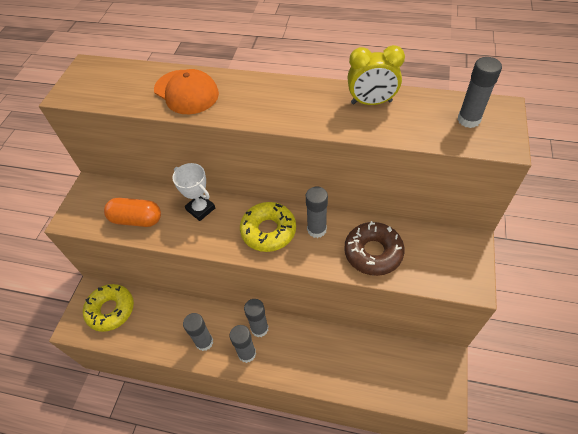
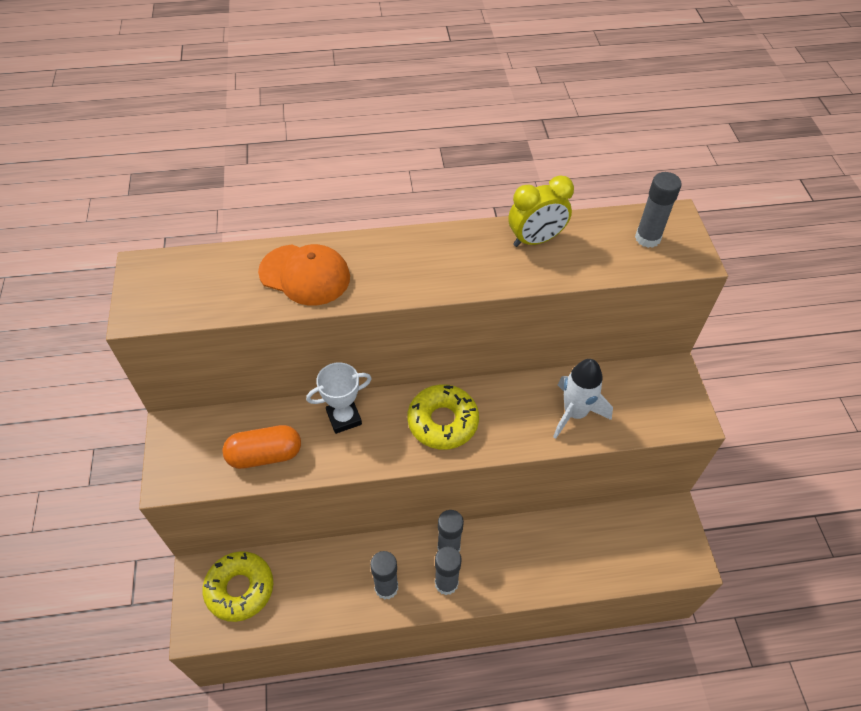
camera: 25 degrees left, 0 degrees up
(200, 209) = (344, 418): white trophy -> white trophy turned 45 degrees counterclockwise
(316, 229) = (499, 404): grey glue stick -> none
(373, 252) = (574, 413): brown donut -> white rocket

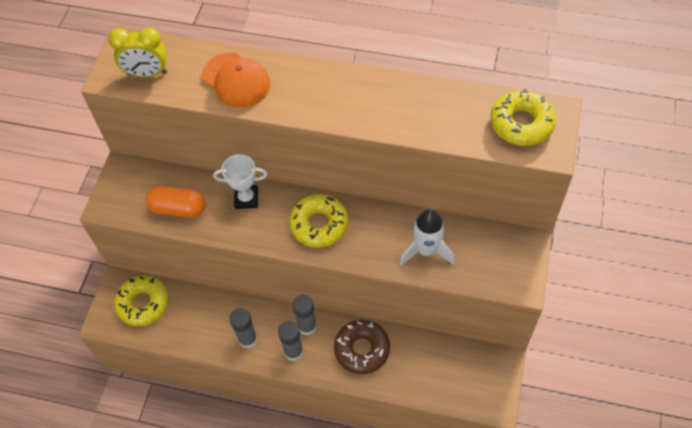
camera: 25 degrees right, 5 degrees up
(521, 553) = (362, 349): none -> brown donut
(535, 240) = (427, 100): yellow clock -> yellow clock (147, 73)
(647, 238) = (521, 123): grey glue stick -> yellow donut

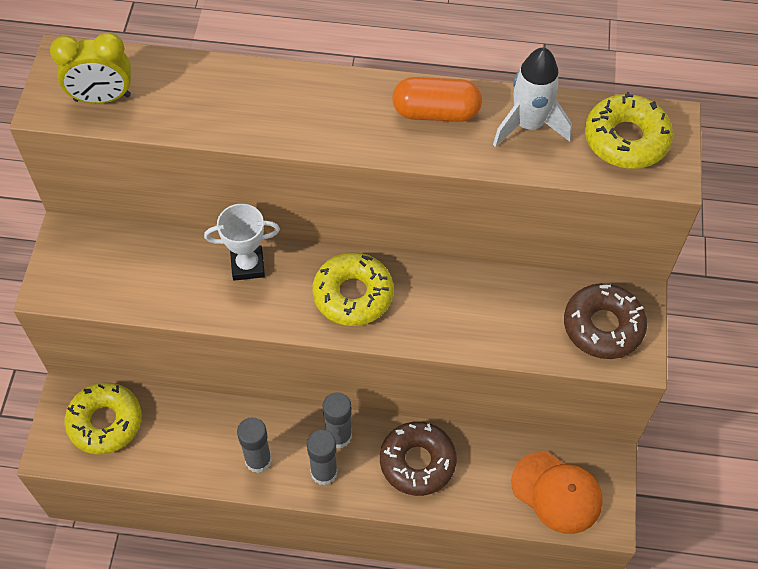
camera: 10 degrees left, 0 degrees up
(178, 209) = (153, 285): orange capsule -> orange capsule (436, 112)
(236, 80) = (229, 101): orange cap -> orange cap (556, 492)
(426, 250) = (503, 320): white rocket -> white rocket (528, 125)
(500, 260) = (603, 326): none -> brown donut

